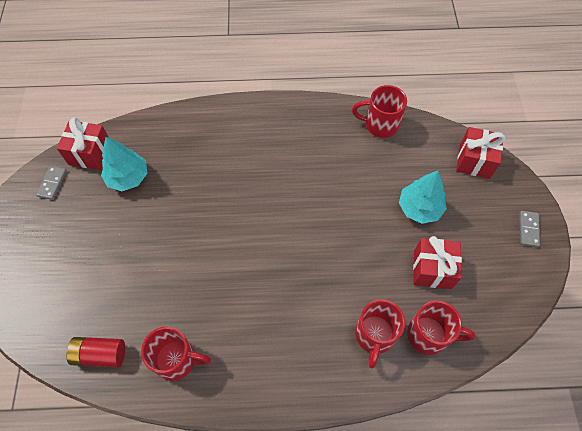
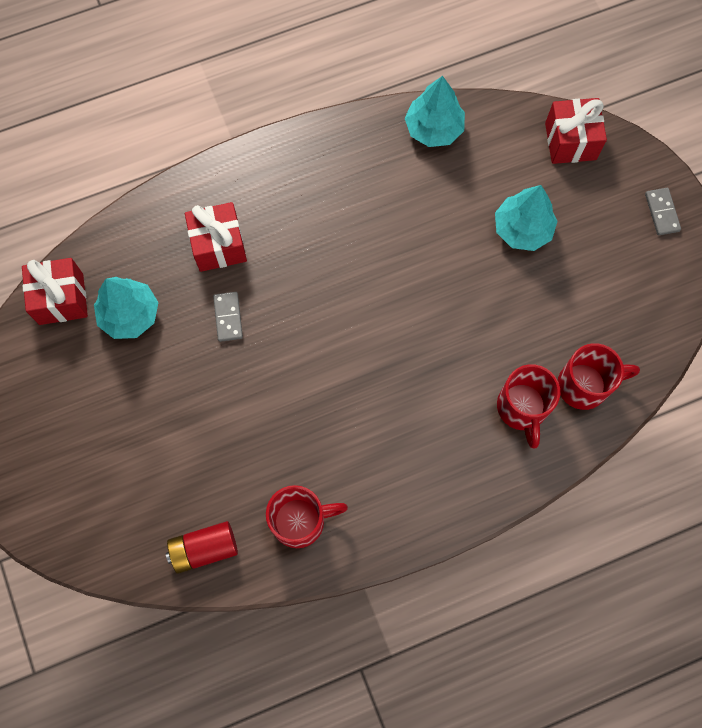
camera: 20 degrees left, 10 degrees up
(52, 183) = (31, 358): grey domino -> grey domino (228, 317)
(380, 124) = (433, 128): red mug -> turquoise tree
(432, 269) = (563, 304): red gift -> red gift (219, 245)

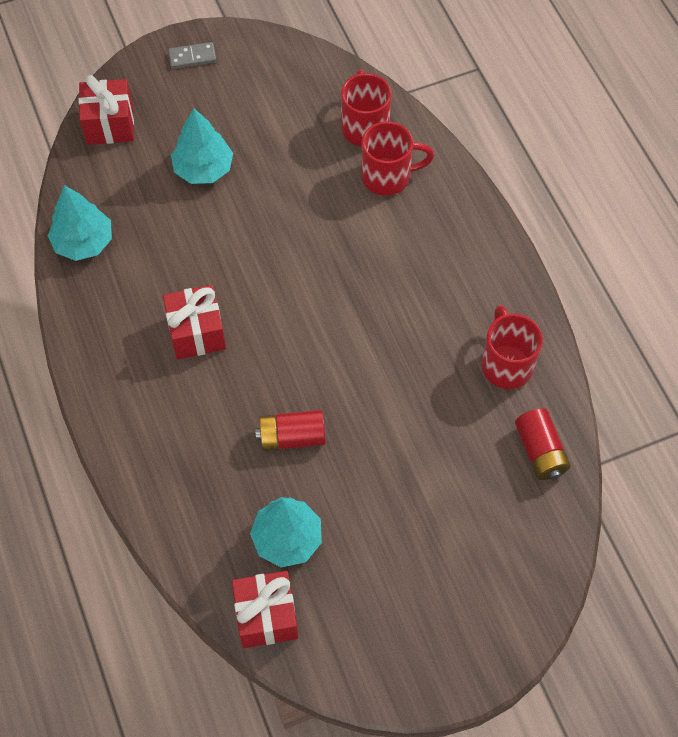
camera: 90 degrees left, 10 degrees down
(219, 245) = (207, 449): red gift -> red gift (197, 332)
(228, 317) = (292, 437): grey domino -> red battery

